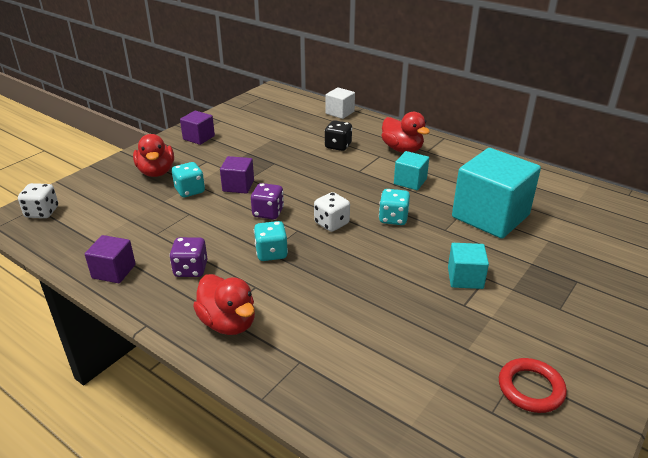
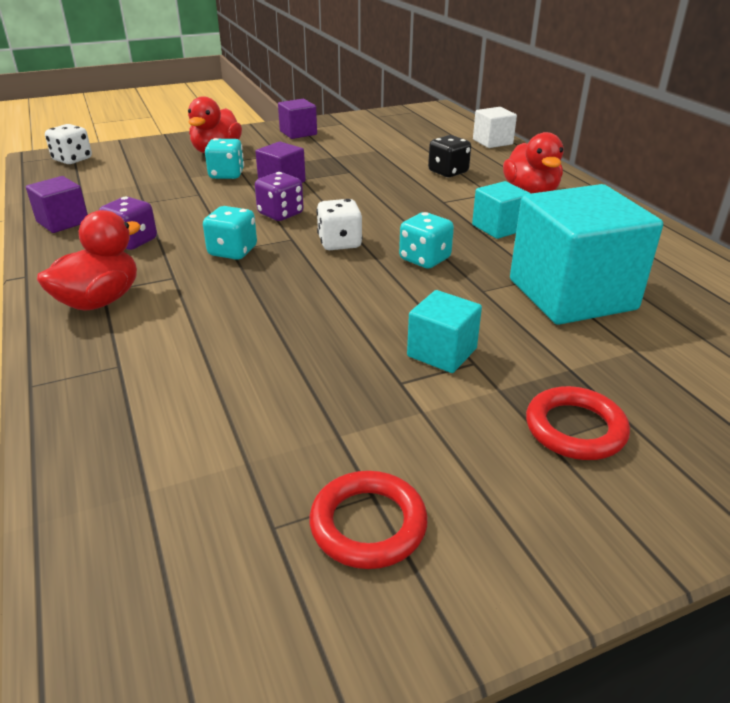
camera: 30 degrees right, 0 degrees up
(228, 323) = (99, 301): red duck -> red duck turned 135 degrees counterclockwise
(564, 296) = (575, 429): none -> red ring

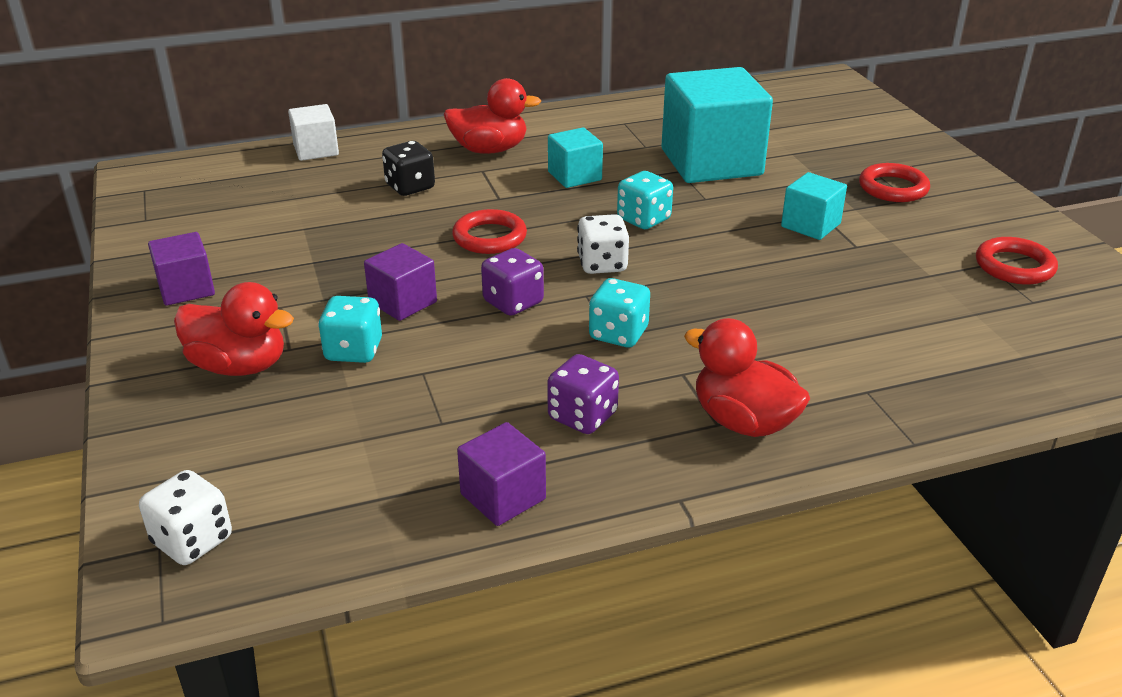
camera: 85 degrees left, 0 degrees up
(376, 201) = (489, 237): none -> red ring

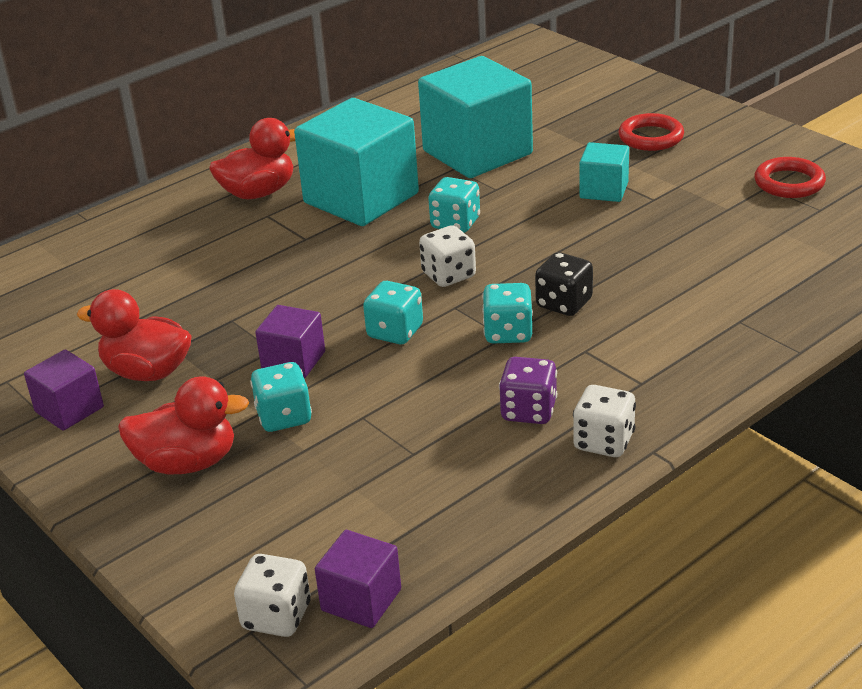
camera: 20 degrees left, 0 degrees up
(316, 150) = (80, 238): white cube -> none
(410, 187) = (209, 250): black dice -> black dice (564, 303)
(489, 237) = (326, 278): red ring -> none
(503, 496) = (512, 495): purple cube -> purple cube (361, 600)
(513, 302) = (395, 332): purple dice -> turquoise dice
(574, 176) = (361, 198): turquoise cube -> turquoise cube, size x2.03
(635, 472) = (604, 442): none -> white dice
(743, 422) = (660, 375): red duck -> red duck (147, 372)

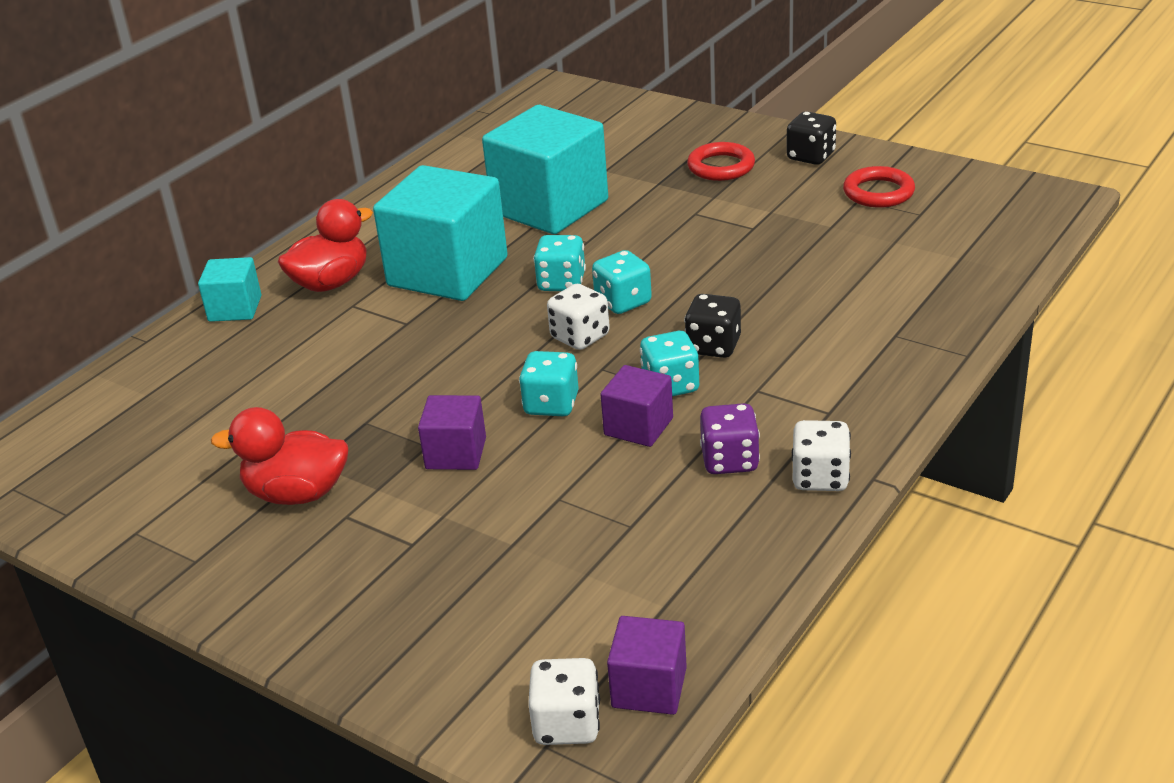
camera: 15 degrees left, 0 degrees up
(69, 409) = (226, 550): purple cube -> purple cube (638, 427)
(187, 463) = (389, 582): red duck -> none
(284, 417) = (474, 514): turquoise dice -> turquoise dice (623, 302)
(604, 190) = (699, 226): turquoise cube -> turquoise cube (235, 309)
(740, 139) = (811, 156): none -> black dice

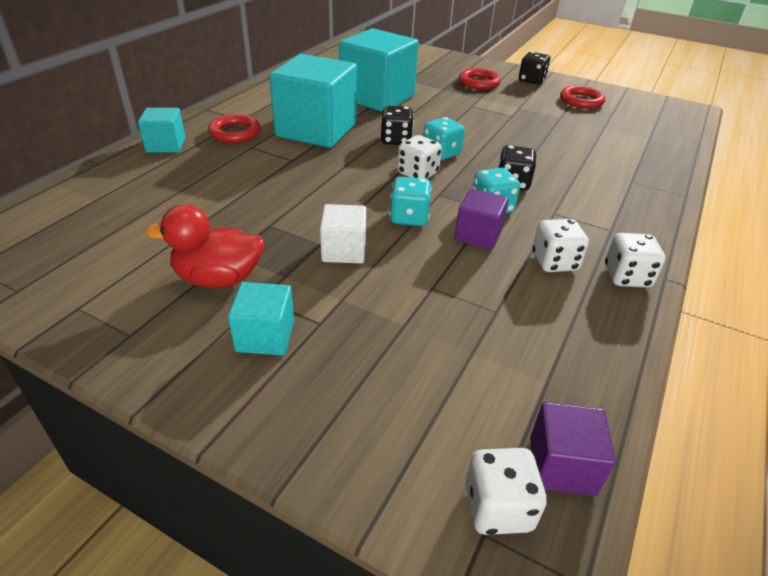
camera: 10 degrees left, 5 degrees up
(331, 283) = (235, 133): red duck -> red ring
(346, 560) = (265, 336): none -> turquoise cube
(456, 453) = (344, 250): purple cube -> white cube
(561, 283) = (396, 140): turquoise dice -> black dice
(729, 461) = (554, 262): purple dice -> white dice

